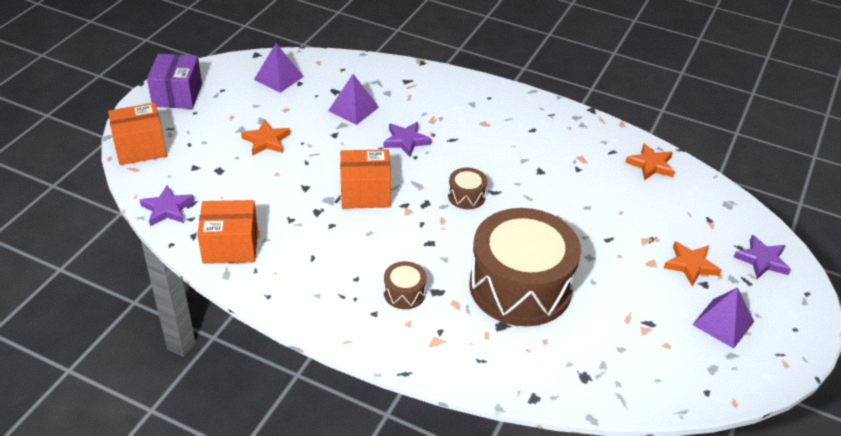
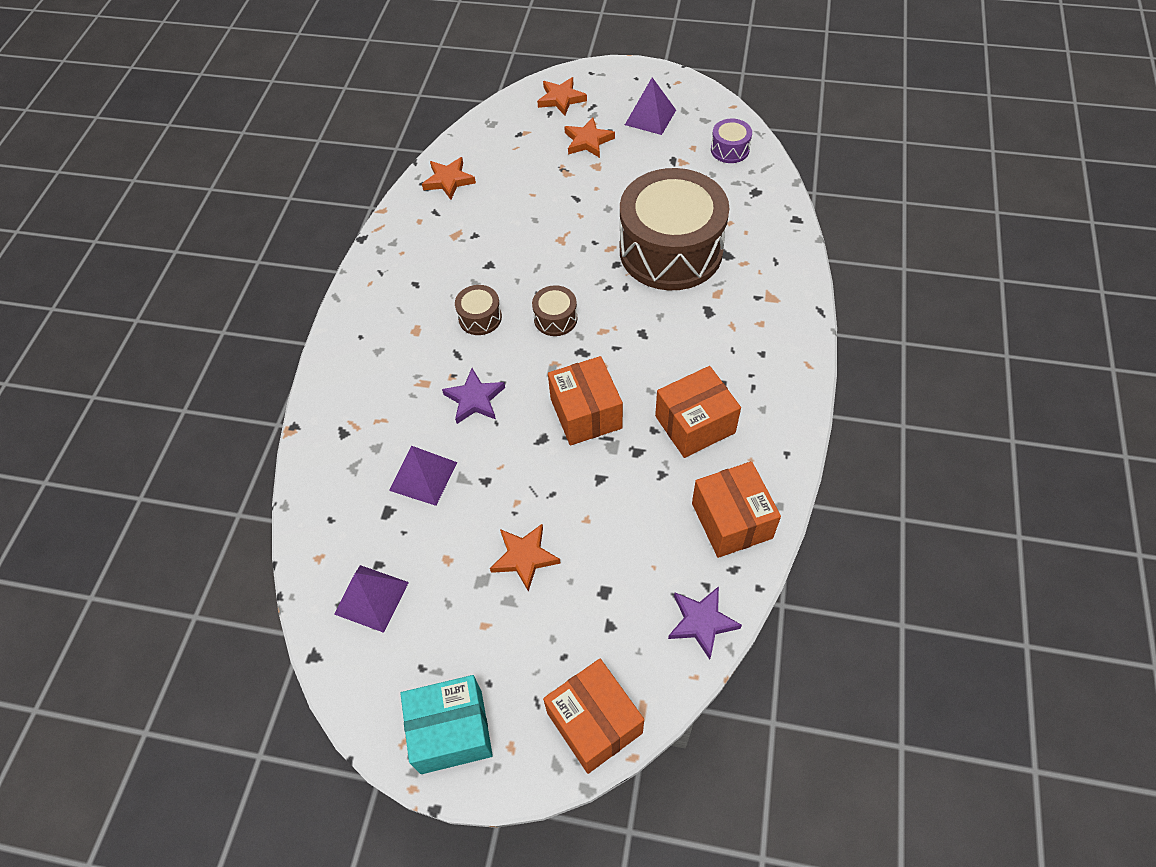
camera: 100 degrees left, 15 degrees up
(177, 95) = (451, 731): purple box -> turquoise box
(324, 249) = (695, 424): none -> orange box
(404, 293) = (723, 336): brown drum -> brown drum (480, 318)
(657, 375) = (730, 149): none -> purple drum
(762, 260) = (561, 99): purple star -> orange star

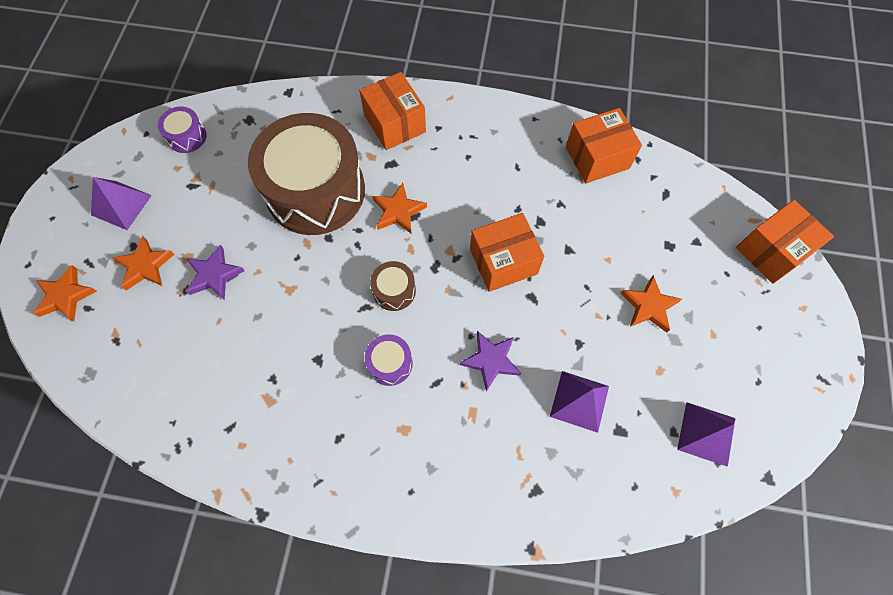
camera: 95 degrees left, 10 degrees up
(448, 180) = (179, 417): orange star -> orange star (398, 211)
(451, 731) = (803, 352): turquoise box -> none
(480, 318) = (390, 363): brown drum -> purple drum
(695, 424) = (511, 178): orange box -> orange box (395, 124)
(701, 622) = (682, 181): purple star -> purple star (214, 275)

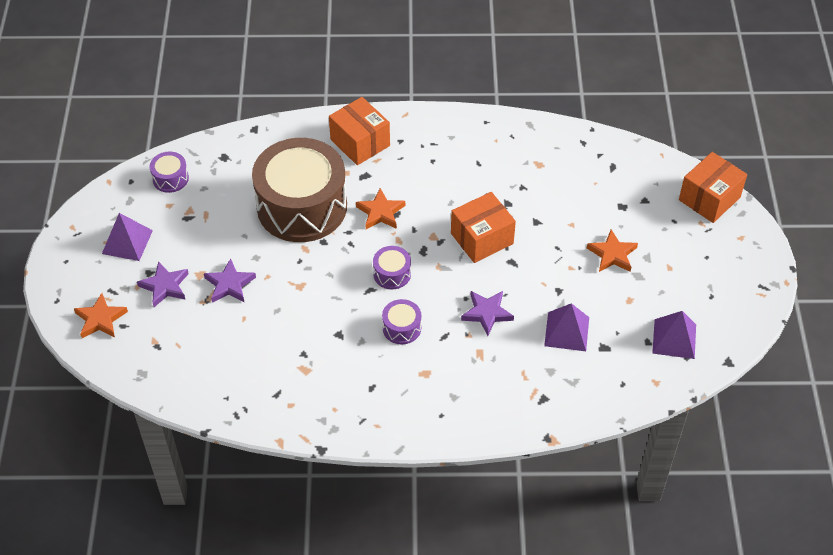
camera: 10 degrees left, 15 degrees down
(145, 266) = (165, 286): orange star -> purple star
(394, 291) = (392, 274): brown drum -> purple drum
(597, 157) = (547, 146): orange box -> none

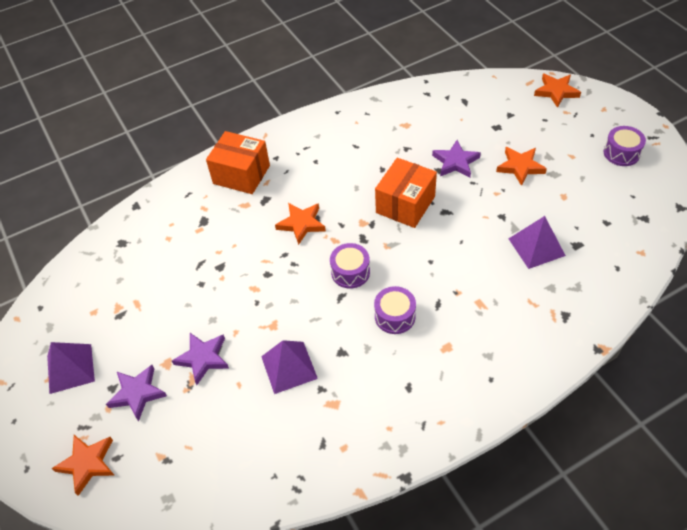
camera: 25 degrees left, 0 degrees up
(170, 178) = (80, 286): purple drum -> purple drum (621, 153)
(302, 206) = (226, 252): brown drum -> none
(487, 313) = (458, 265): purple star -> purple star (455, 162)
(674, 338) = (624, 209): purple pyramid -> purple pyramid (289, 367)
(709, 199) = (556, 92): orange box -> orange star

